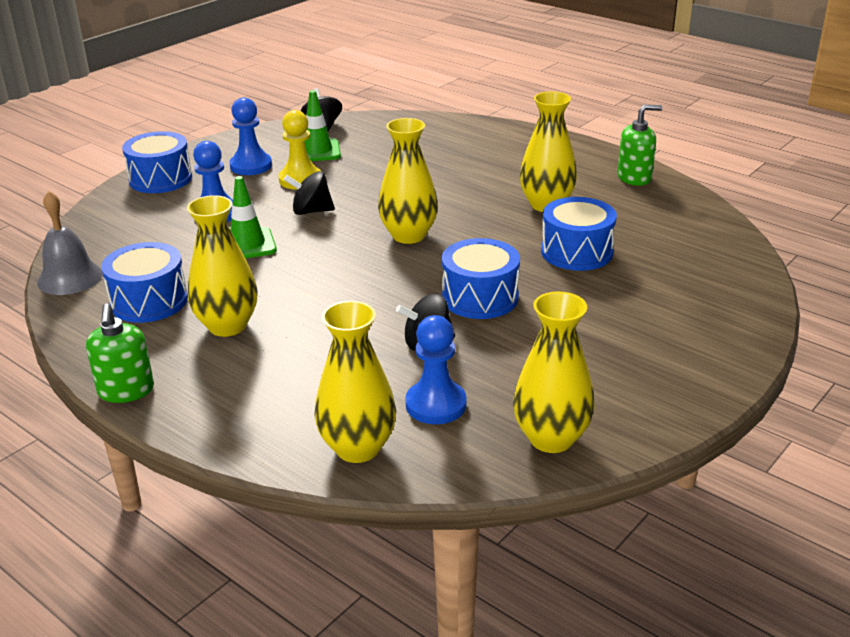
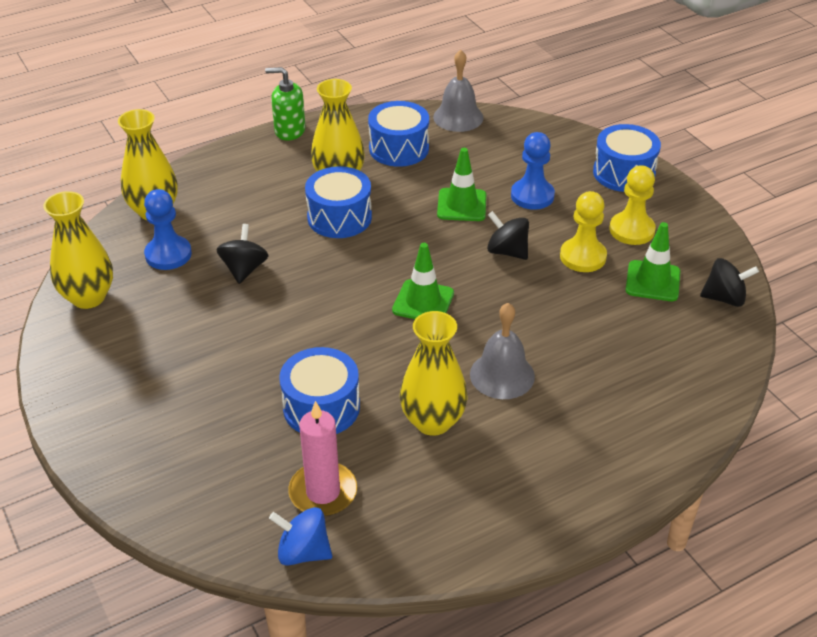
camera: 110 degrees right, 10 degrees up
(251, 166) = (632, 230): blue pawn -> yellow pawn
(311, 211) = (507, 251): black spinning top -> black spinning top turned 75 degrees counterclockwise
(408, 235) = (423, 302): yellow vase -> green traffic cone
(472, 188) = (502, 375): none -> grey bell
(480, 297) = (287, 316): blue drum -> blue drum (339, 217)
(634, 178) = (460, 530): green soap dispenser -> none
(658, 231) = (323, 492): none -> pink candle
(717, 225) = (303, 552): none -> blue spinning top

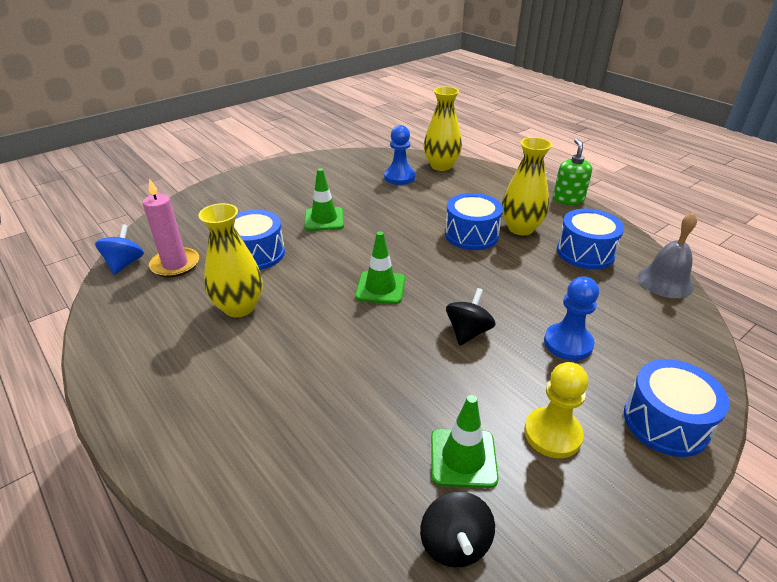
camera: 80 degrees right, 5 degrees down
(88, 297) = (351, 161): yellow vase -> none
(244, 269) = (394, 205): black spinning top -> none
(461, 205) = (524, 297): green traffic cone -> green traffic cone (324, 219)
(502, 375) = (294, 342): grey bell -> none
(583, 257) = (483, 390): yellow pawn -> none

